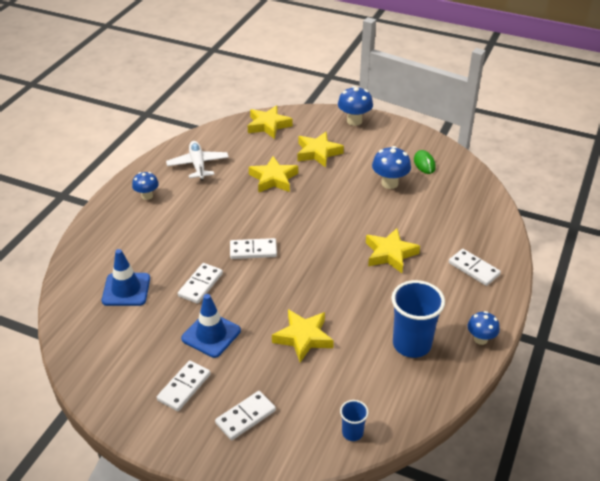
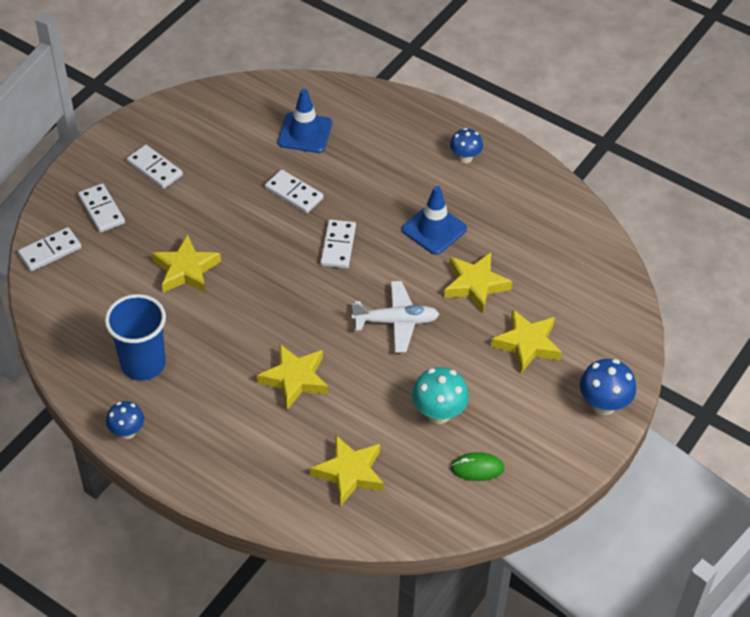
camera: 100 degrees right, 10 degrees up
(198, 165) = (521, 211): white plane -> white plane (396, 322)
(211, 334) = (216, 195): blue traffic cone -> blue traffic cone (434, 229)
(268, 125) = (605, 297): yellow star -> yellow star (350, 473)
(352, 433) = (50, 287): blue cup -> none
(389, 183) = (438, 413): blue mushroom -> turquoise mushroom
(474, 269) = (242, 462): white domino -> white domino (50, 251)

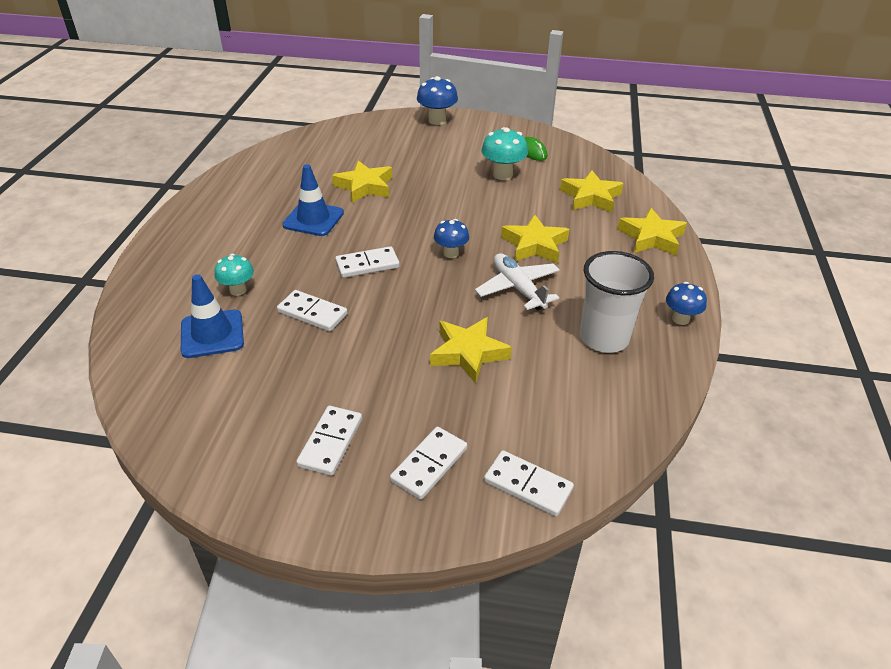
camera: 115 degrees left, 10 degrees down
(143, 364) = (604, 338): blue cup -> white cup
(294, 193) = (312, 313): white domino -> white domino turned 75 degrees counterclockwise
(352, 157) = (238, 290): none -> turquoise mushroom
(396, 322) = (432, 212): white plane -> white plane (518, 288)
(465, 158) = (210, 224): blue mushroom -> blue mushroom (451, 253)
(527, 344) = (408, 155): yellow star -> yellow star (651, 237)

